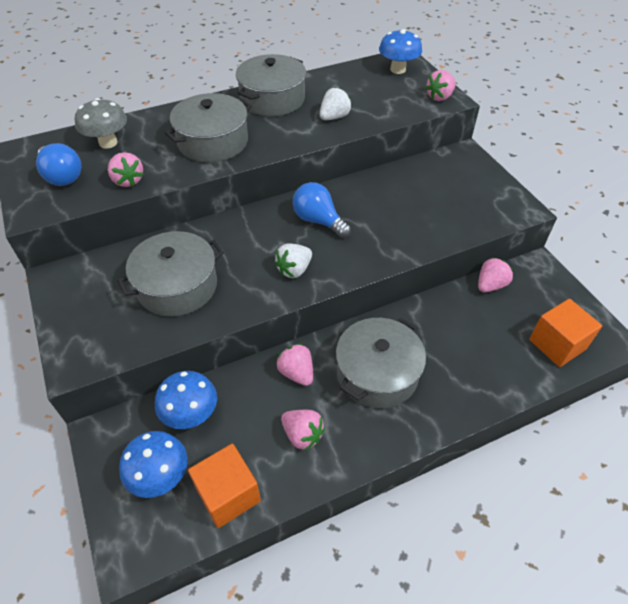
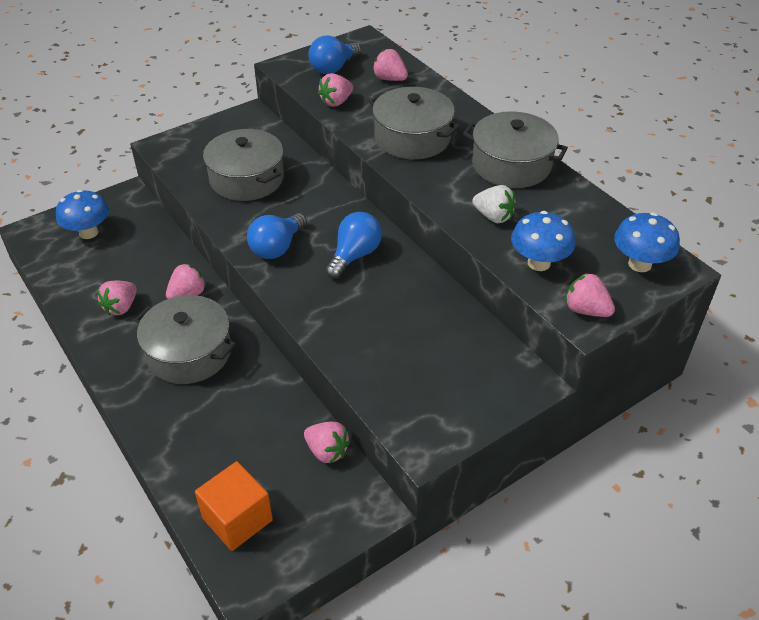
camera: 80 degrees right, 5 degrees down
(108, 143) = (390, 79): grey mushroom -> pink strawberry
(191, 414) = (143, 237): blue mushroom -> blue mushroom (539, 263)
(228, 494) = (70, 271): orange cube -> none
(294, 270) = (277, 247): white strawberry -> blue light bulb

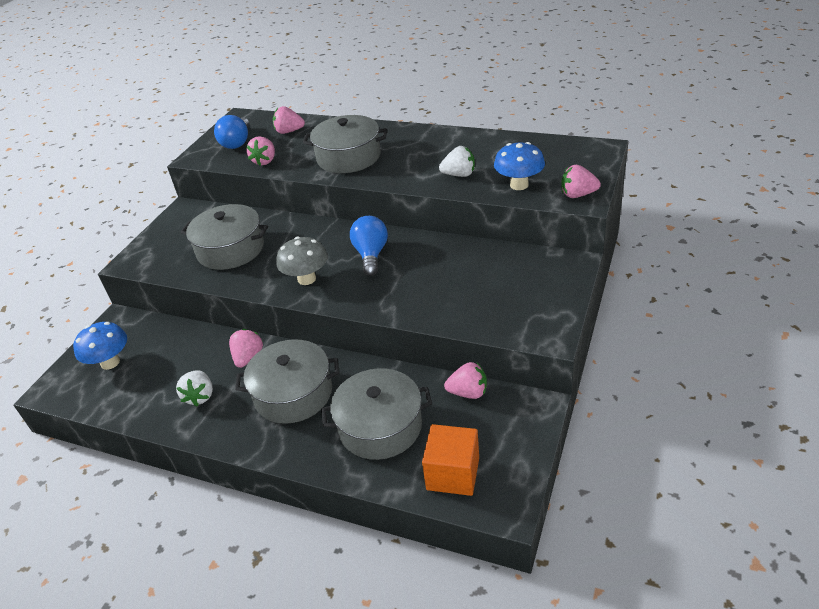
camera: 30 degrees left, 5 degrees down
(121, 307) = (200, 396): pink strawberry -> white strawberry
(277, 247) = (306, 279): blue light bulb -> grey mushroom
(511, 165) = (435, 142): grey pot -> grey pot (380, 426)
(639, 264) = (578, 156): blue mushroom -> none

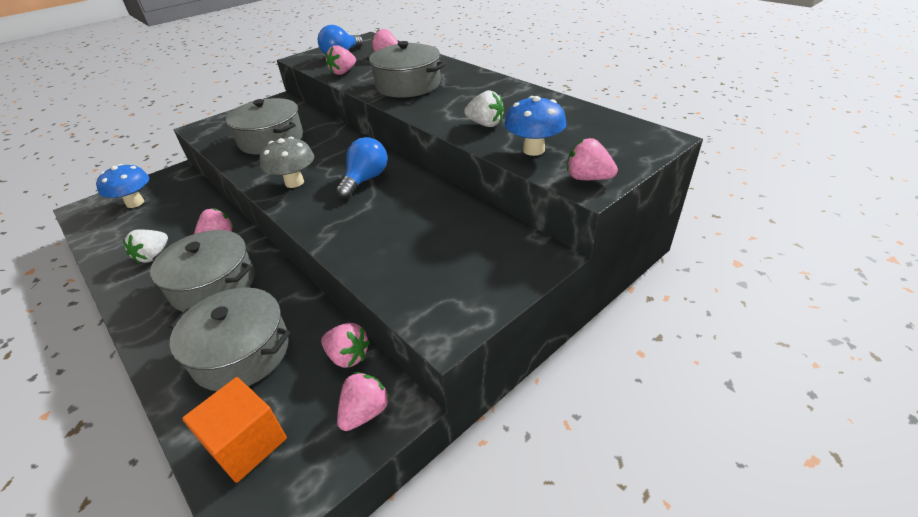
camera: 25 degrees right, 0 degrees up
(517, 418) = (365, 412): none -> pink strawberry

